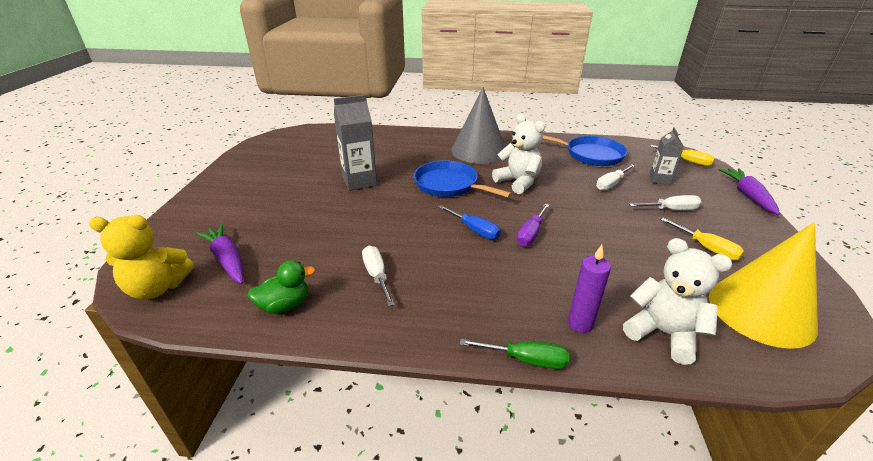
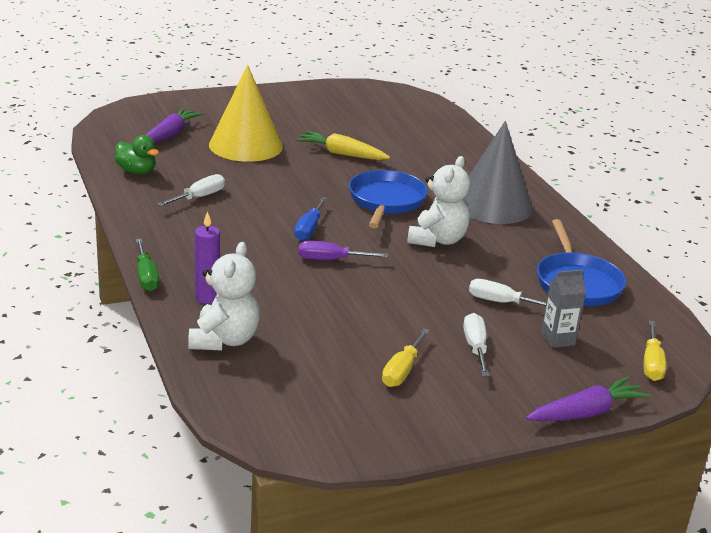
camera: 60 degrees right, 5 degrees down
(158, 288) = (120, 123): yellow teddy bear -> none
(359, 181) = (342, 154): grey carton -> yellow carrot
(671, 210) = (475, 347): white screwdriver -> white screwdriver turned 150 degrees counterclockwise
(760, 311) = (303, 399): yellow cone -> yellow cone (245, 145)

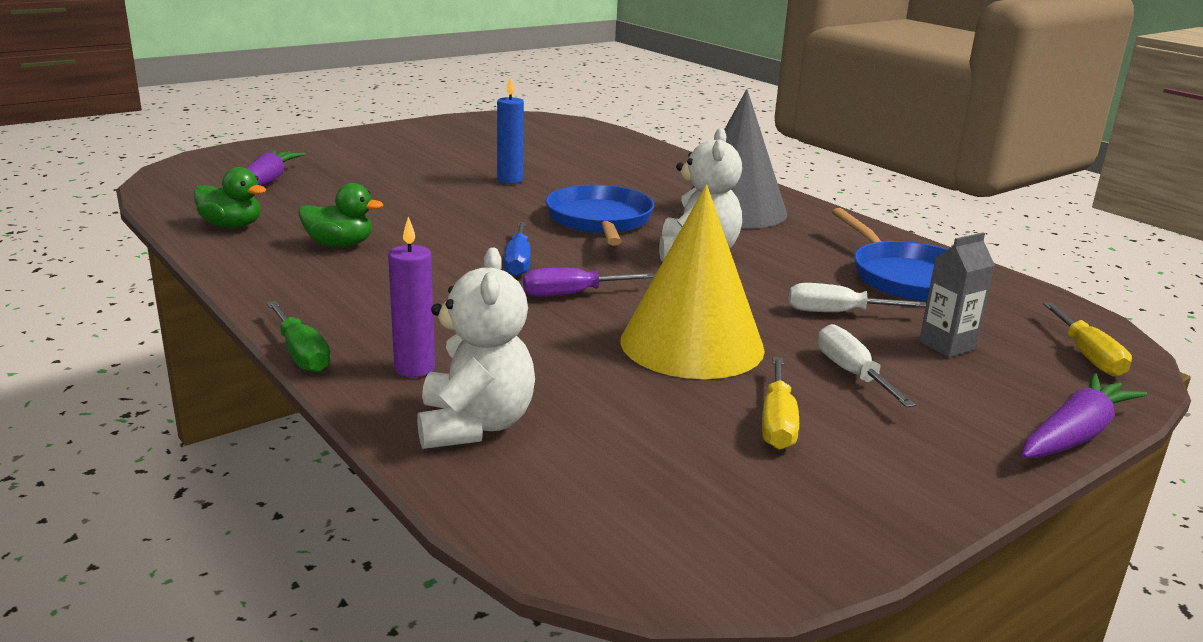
camera: 15 degrees left, 5 degrees down
(199, 197) = (340, 245): white screwdriver -> green duck
(245, 145) = (377, 183): yellow cone -> yellow cone (692, 344)
(342, 154) = (510, 180): yellow carrot -> blue candle

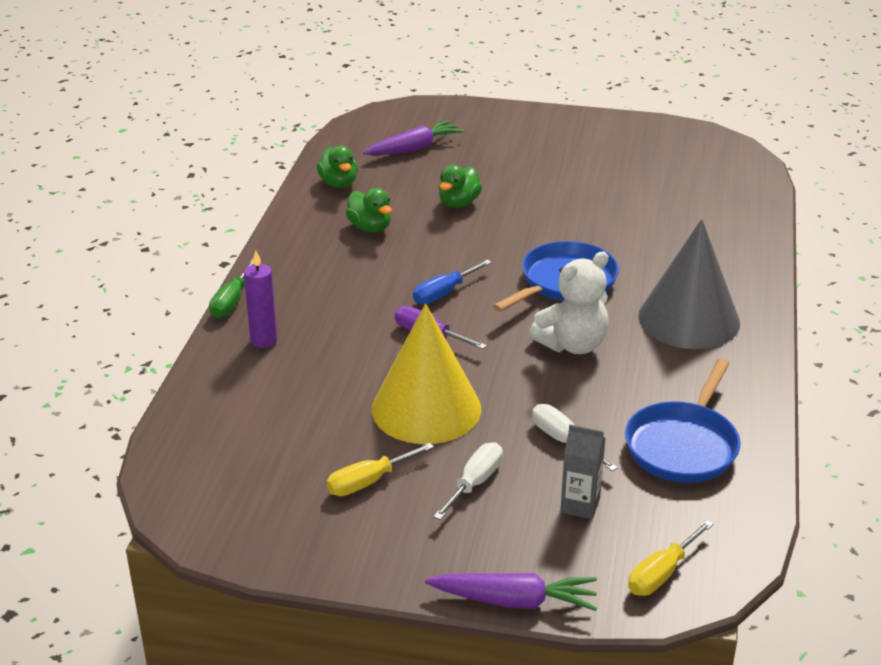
camera: 50 degrees right, 10 degrees up
(393, 203) = (458, 203): none -> green duck
(475, 425) = (233, 390): white teddy bear -> none
(510, 180) = (576, 212): blue candle -> none

